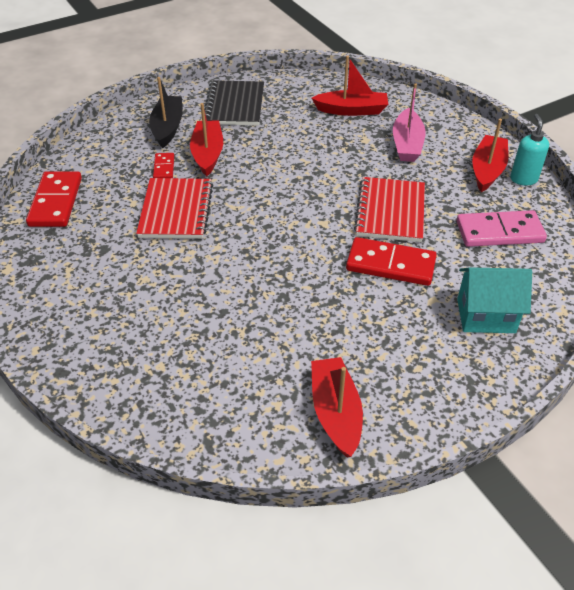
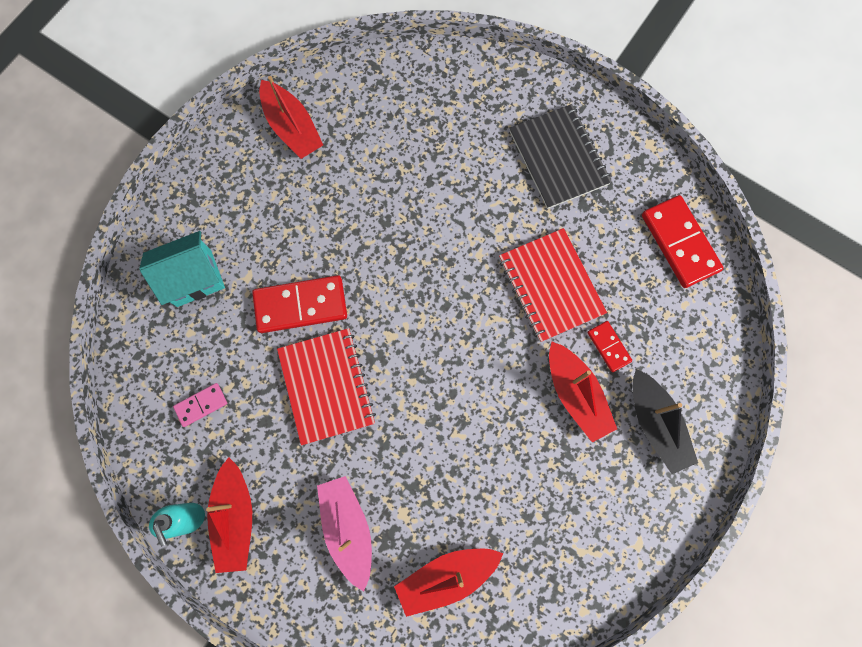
camera: 155 degrees right, 30 degrees up
(234, 105) = (604, 513): black notebook -> black notebook (559, 158)
(499, 232) = (201, 405): pink domino -> pink domino, size x0.53

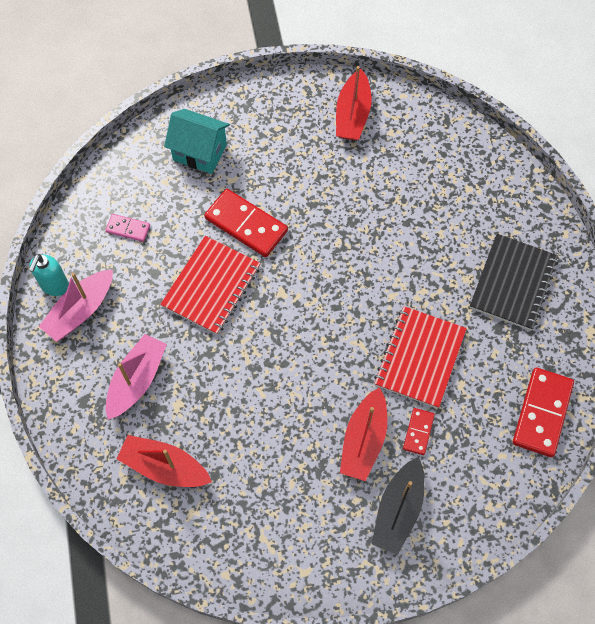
camera: 45 degrees right, 10 degrees down
(235, 517) = (81, 311): red boat -> pink boat

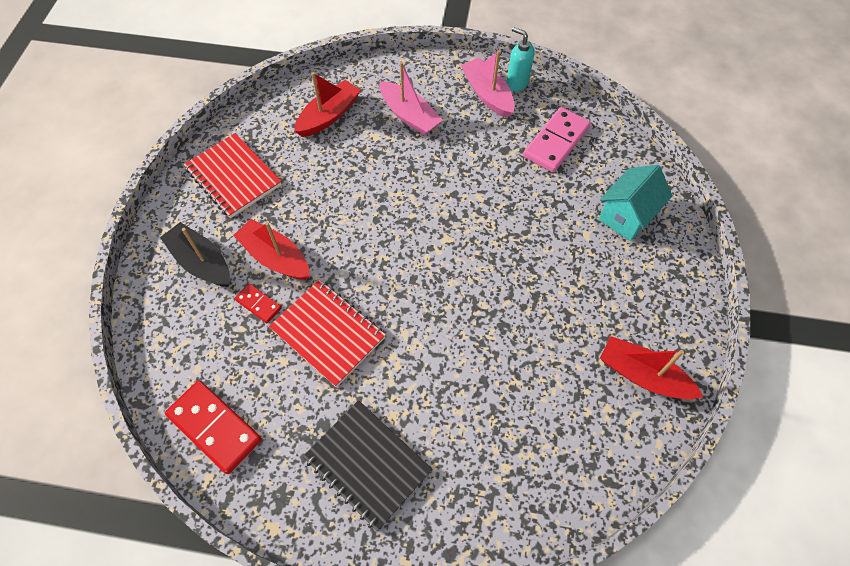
camera: 110 degrees right, 5 degrees down
(128, 228) = (556, 142): pink domino -> pink domino, size x1.90
(211, 286) = (474, 187): red notebook -> red notebook (233, 177)
(246, 225) = (530, 231): red domino -> none

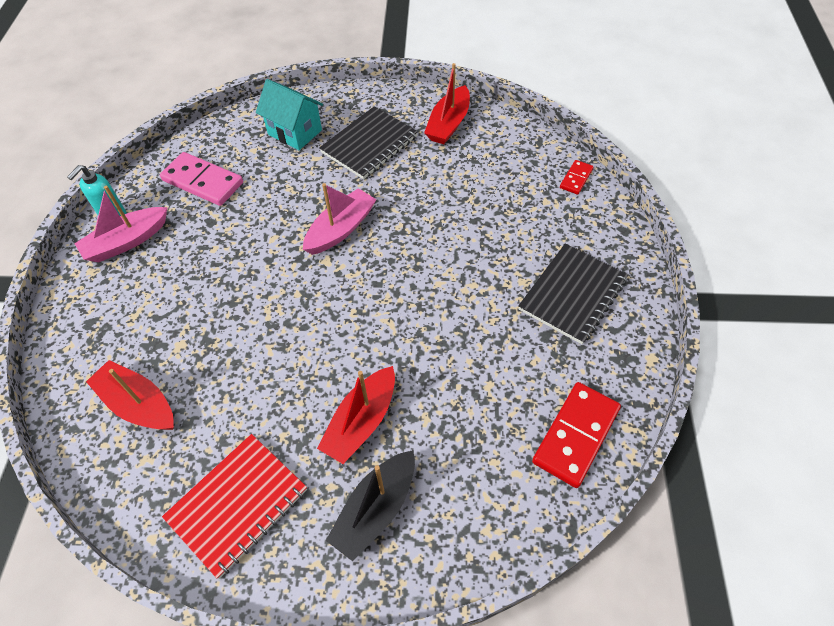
camera: 95 degrees left, 5 degrees down
(258, 304) = (425, 426): red domino -> red domino (576, 178)
(328, 333) = (450, 349): red notebook -> none
(409, 115) = (150, 313): pink boat -> pink boat (341, 229)
(606, 286) = (369, 145): none -> black notebook

